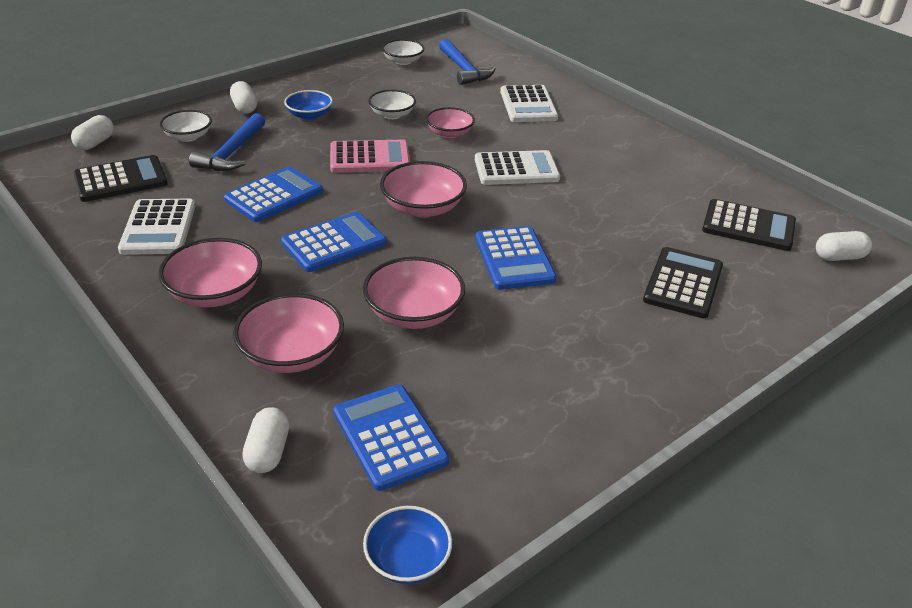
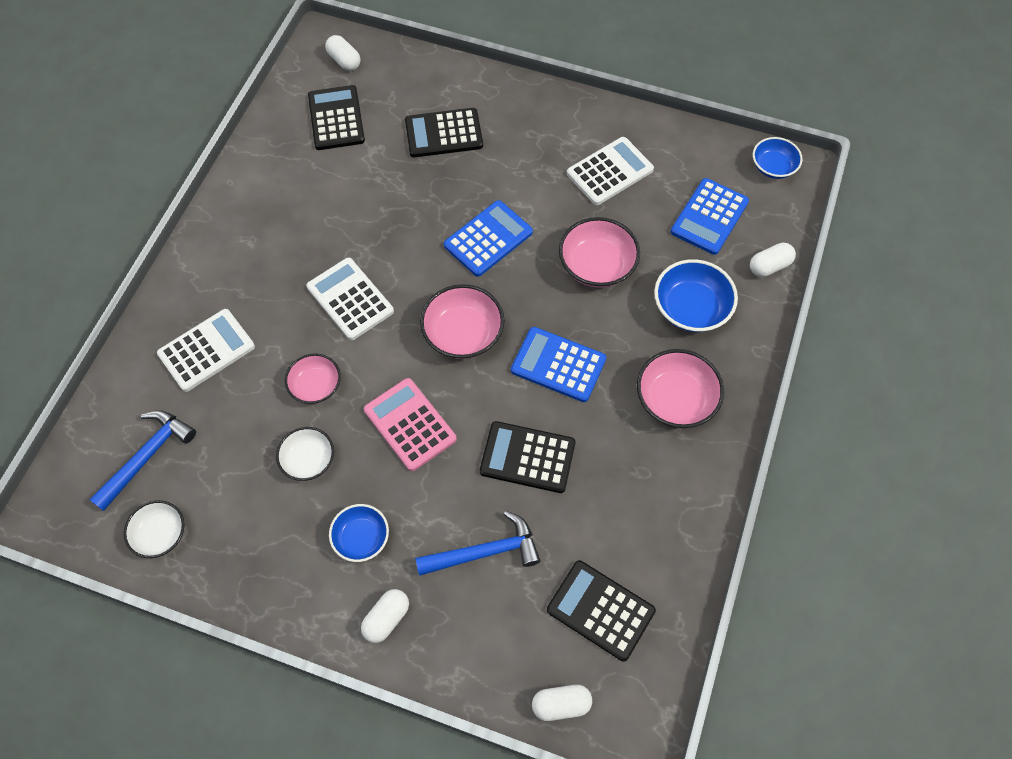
camera: 120 degrees left, 25 degrees up
(158, 228) = (638, 509): white calculator -> white calculator (610, 171)
(188, 136) = (484, 621): white bowl -> none
(274, 195) = (527, 457): blue calculator -> black calculator
(292, 354) = (691, 308): pink bowl -> blue bowl

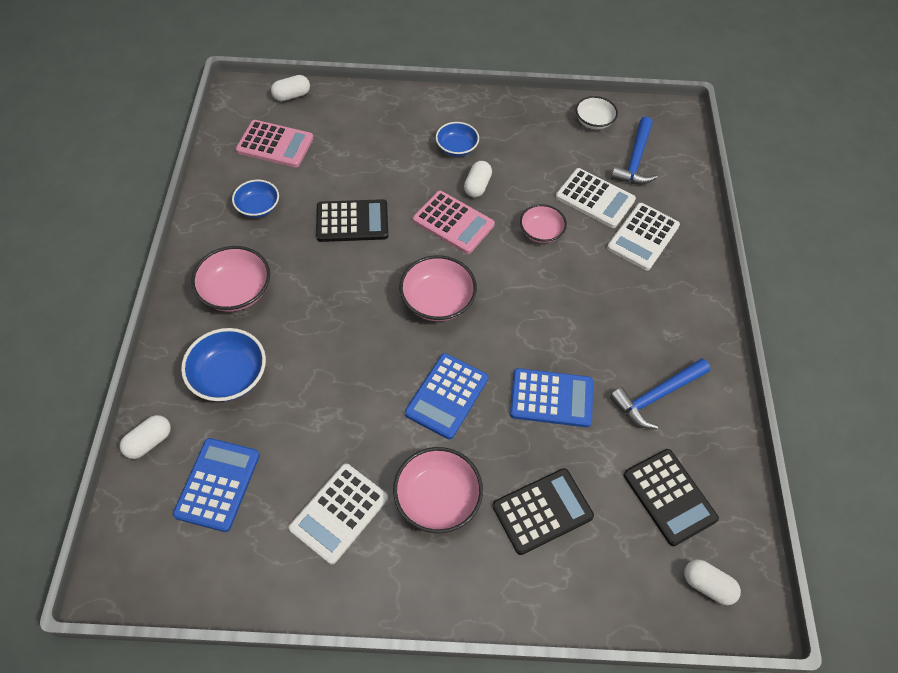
camera: 160 degrees right, 5 degrees down
(308, 460) = (518, 183): white bowl -> none
(350, 299) = (549, 305): white calculator -> white calculator (595, 198)
(386, 619) = (419, 111): white capsule -> white capsule (477, 186)
(485, 552) = (366, 158): blue hammer -> blue hammer (656, 396)
(558, 365) = (345, 295): blue calculator -> blue calculator (551, 398)
(597, 265) = (330, 396): pink bowl -> pink bowl (437, 498)
(600, 610) = (275, 144): black calculator -> pink calculator
(773, 167) = (143, 576): blue bowl -> blue bowl (258, 207)

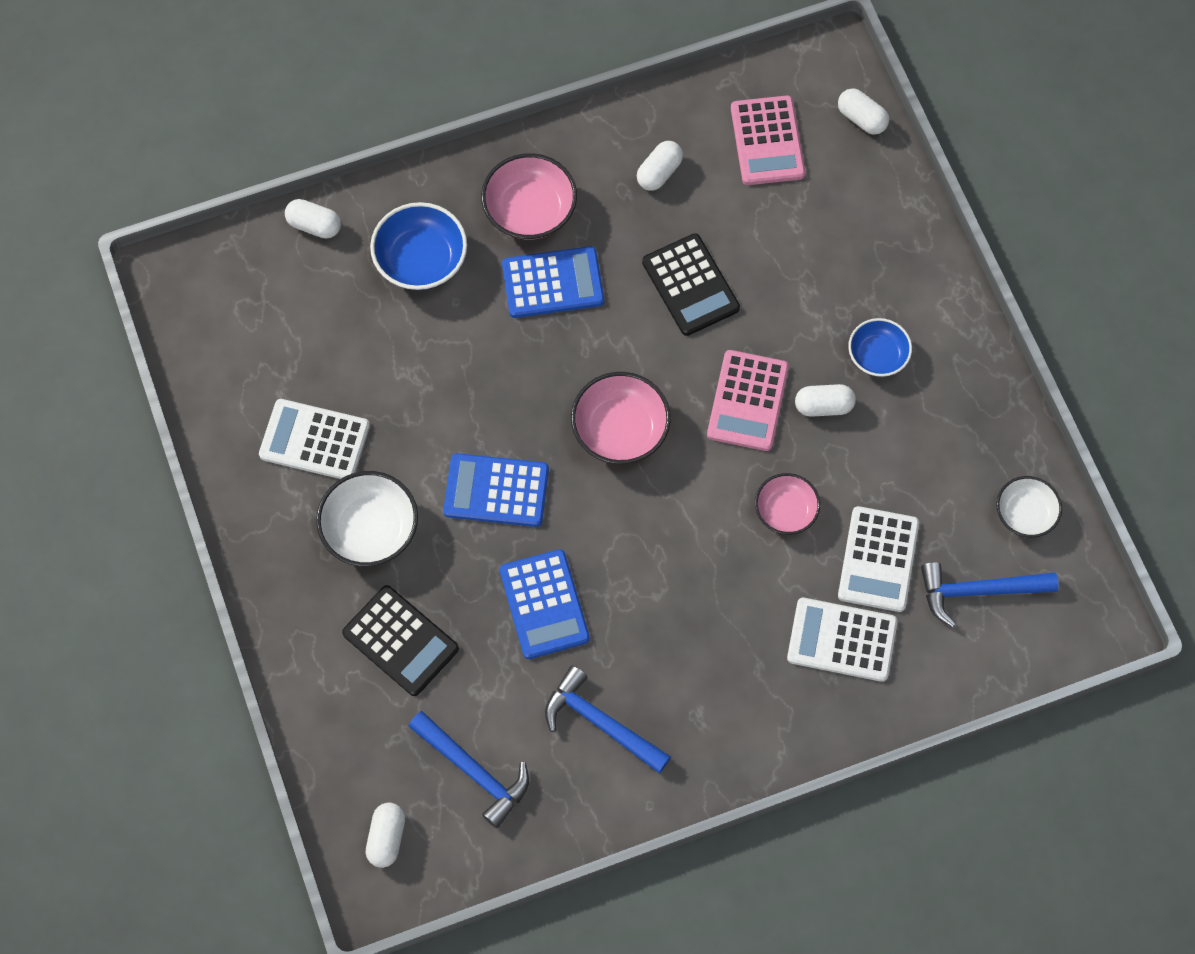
camera: 70 degrees right, 10 degrees up
(217, 484) = (297, 312): blue calculator -> blue calculator (553, 283)
(258, 207) = (659, 172): blue bowl -> white capsule
(437, 498) = (370, 529): pink bowl -> white bowl
(669, 497) = (474, 771): black calculator -> blue hammer

